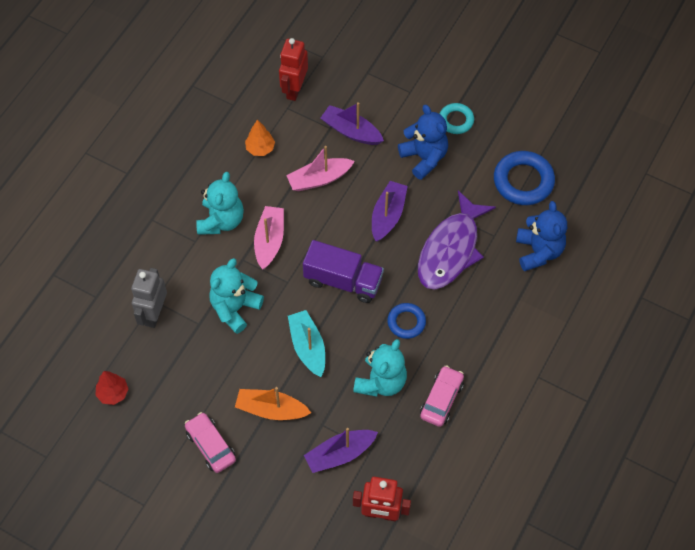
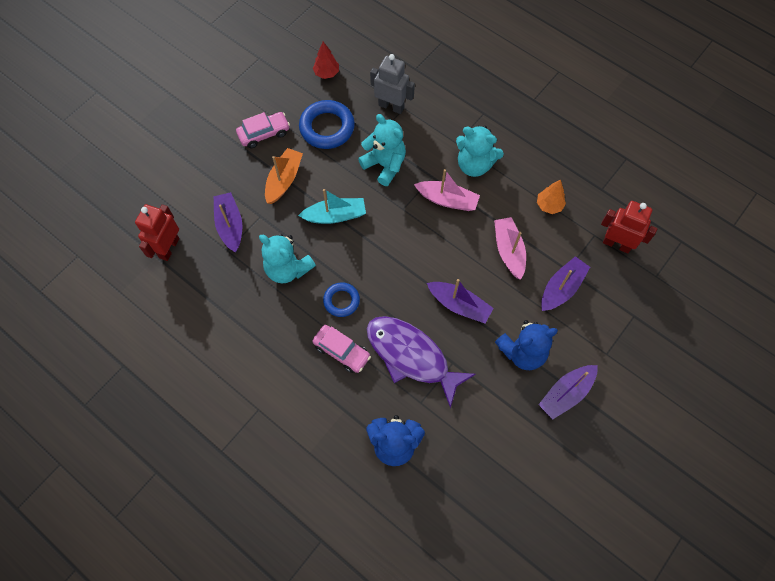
camera: 100 degrees right, 5 degrees up
(343, 281) = (395, 254): purple truck -> none
(441, 399) = (257, 316): pink car -> pink car (342, 351)
(456, 120) = (566, 393): turquoise ring -> purple boat
(523, 181) = (481, 448): blue ring -> blue ring (327, 128)

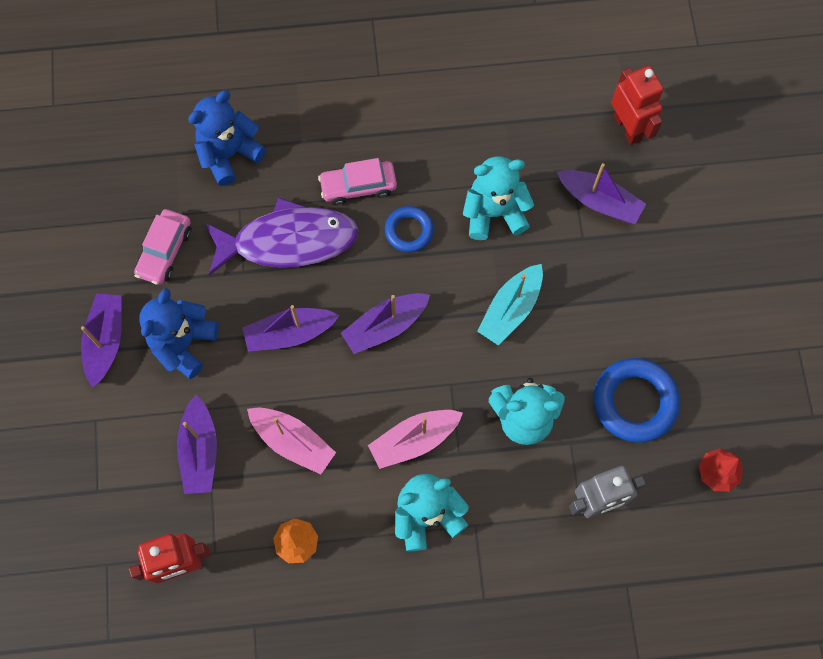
camera: 135 degrees right, 5 degrees up
(264, 134) = (690, 328): pink car -> pink car (165, 251)
(284, 180) = (606, 297): orange boat -> none
(406, 264) = (385, 326): none -> purple boat

